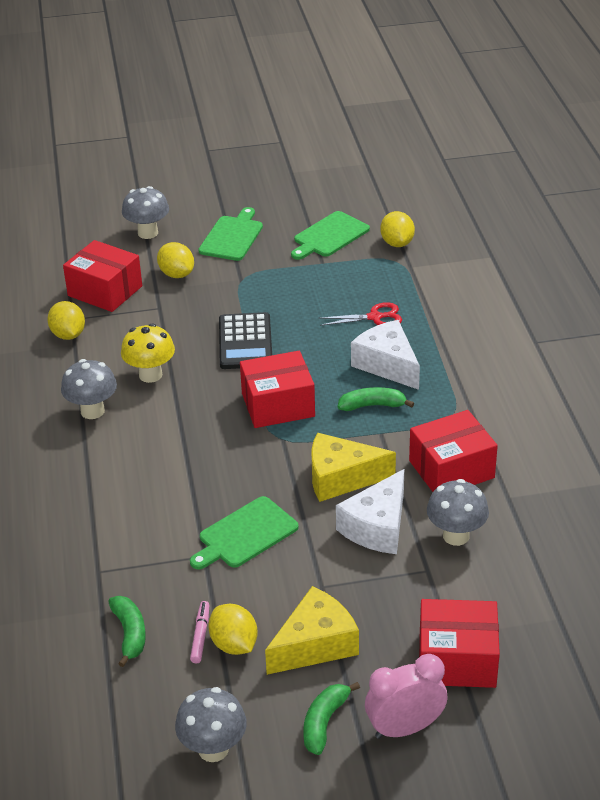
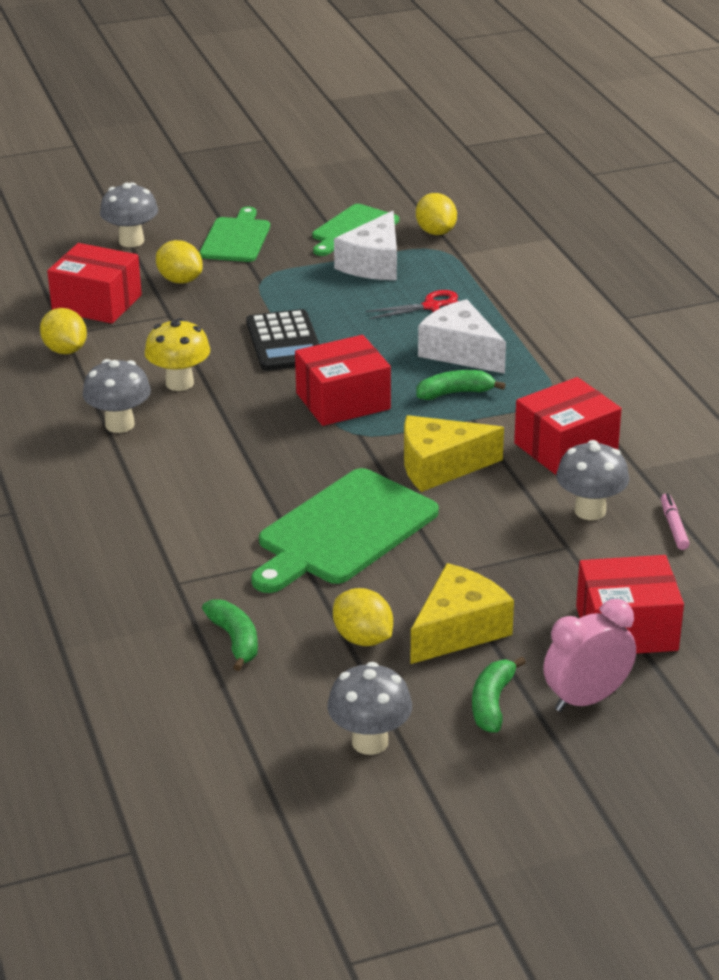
camera: 10 degrees left, 5 degrees down
(200, 635) = (320, 634): pink marker -> pink marker (674, 526)
(245, 534) = (343, 531): green cutting board -> green cutting board, size x1.57
(377, 527) = (496, 510): white cheese -> white cheese (373, 264)

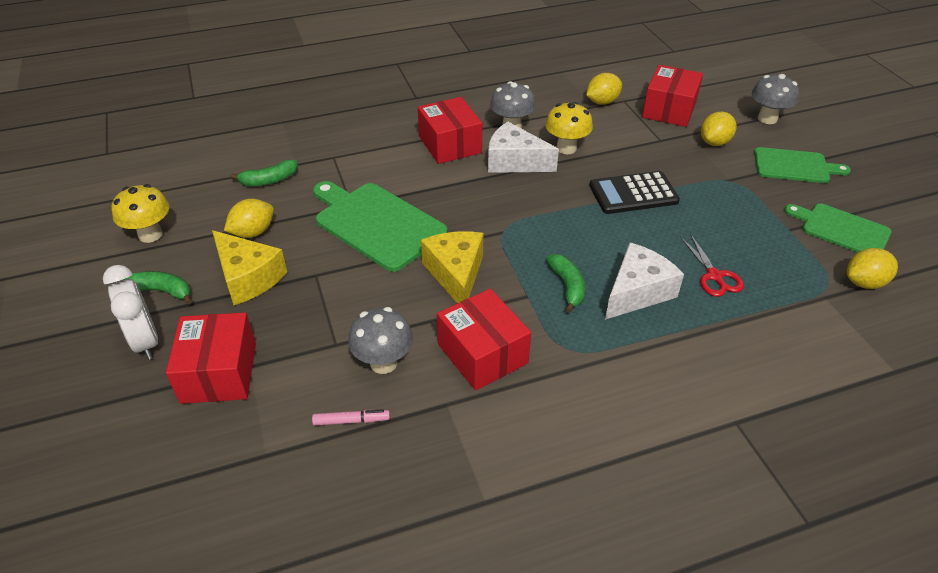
camera: 90 degrees right, 10 degrees up
(343, 401) = (549, 223): red box -> red box (450, 144)
(370, 742) = (150, 235): grey mushroom -> yellow mushroom
(373, 264) = (782, 241): white cheese -> white cheese (514, 161)
(586, 699) = (146, 341): pink clock -> white clock

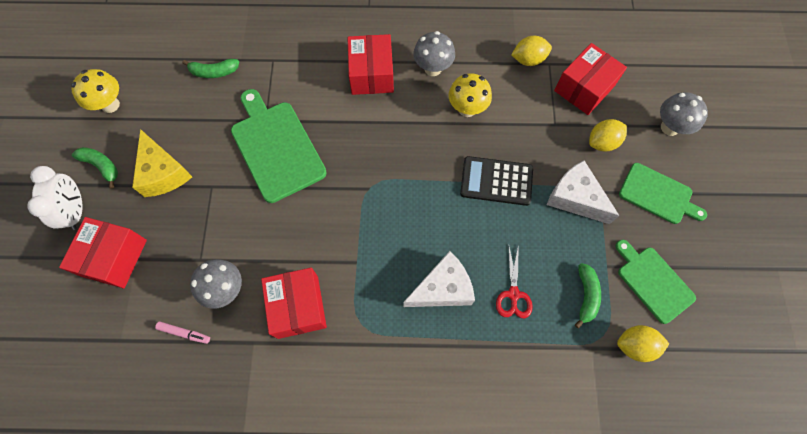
camera: 20 degrees right, 25 degrees up
(253, 232) = (182, 126): yellow lemon -> none
(456, 274) = (313, 221): yellow cheese -> none
(514, 161) = (415, 111): white cheese -> white cheese (575, 198)
(567, 286) = (391, 264): green banana -> green banana (586, 296)

